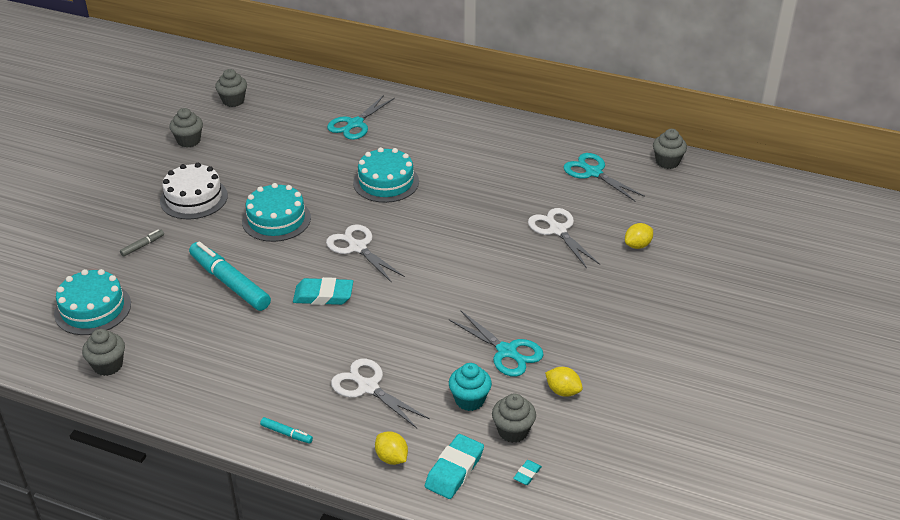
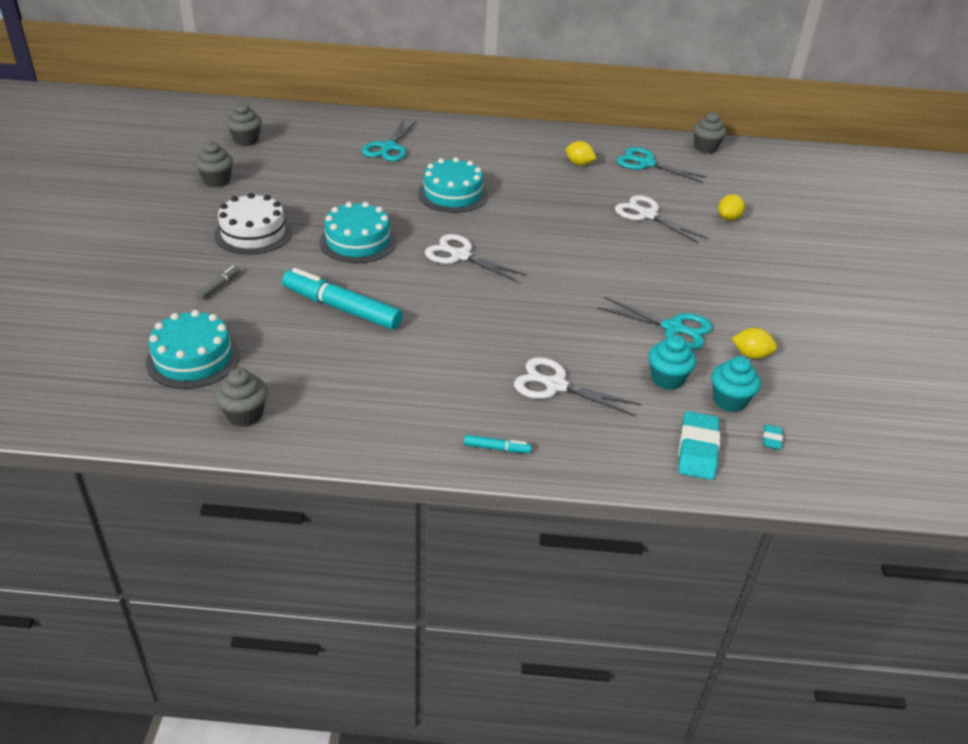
camera: 20 degrees left, 0 degrees up
(323, 295) = (452, 305): turquoise eraser -> none
(391, 458) = (625, 451): yellow lemon -> yellow lemon (579, 164)
(513, 431) = (729, 401): grey cupcake -> turquoise cupcake

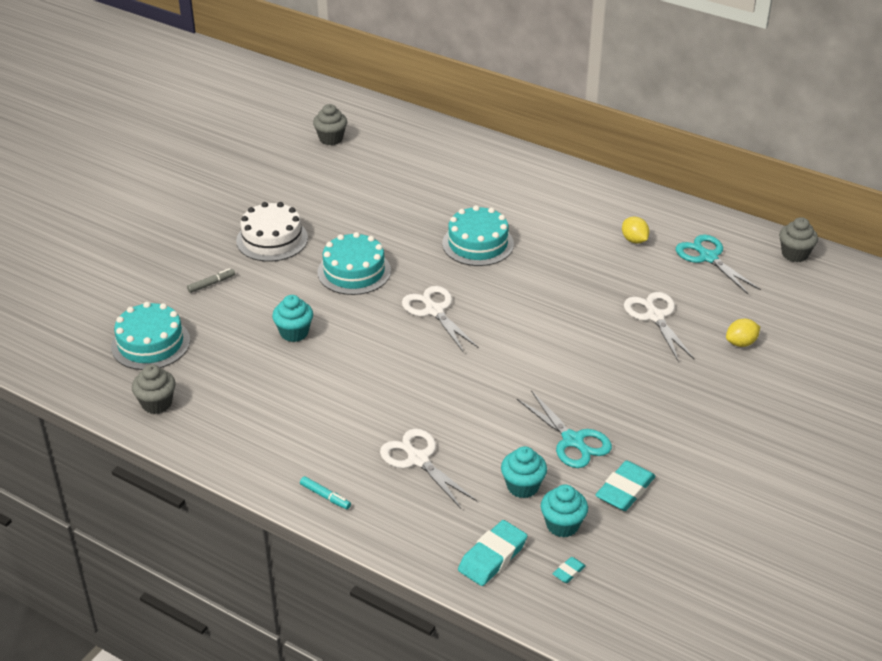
camera: 30 degrees right, 0 degrees up
(217, 181) = (277, 177): grey cupcake -> none
(341, 308) = (294, 333): turquoise marker -> turquoise cupcake
(388, 148) = (456, 177): turquoise scissors -> none
(751, 355) = (625, 490): yellow lemon -> turquoise eraser

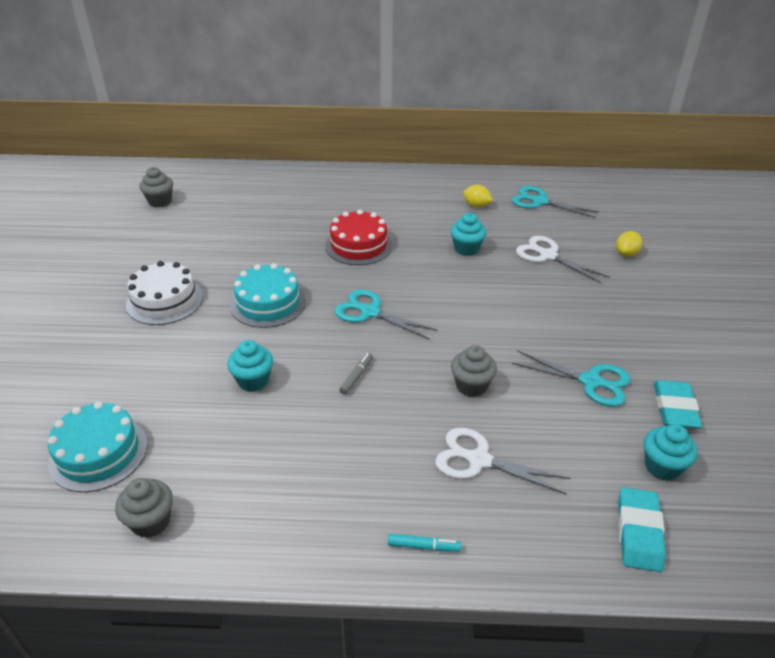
camera: 30 degrees left, 0 degrees up
(211, 284) = (129, 363): grey marker -> grey marker (356, 376)
(434, 310) = (370, 312): white scissors -> turquoise scissors
(478, 244) = (358, 245): turquoise cake -> red cake
(523, 486) = (593, 444): turquoise cupcake -> turquoise cupcake (466, 249)
(569, 572) = (715, 513): turquoise eraser -> none
(795, 254) = (593, 182): grey cupcake -> grey cupcake (471, 386)

